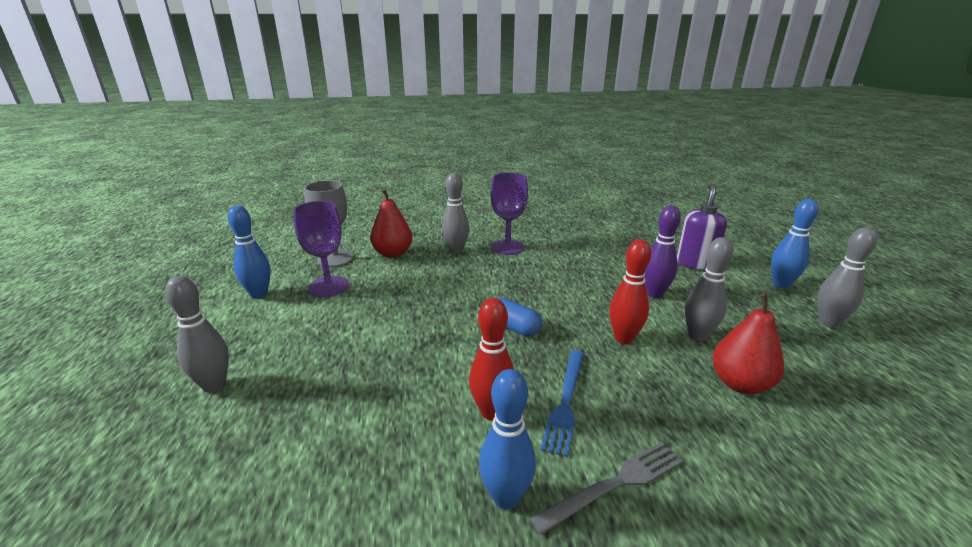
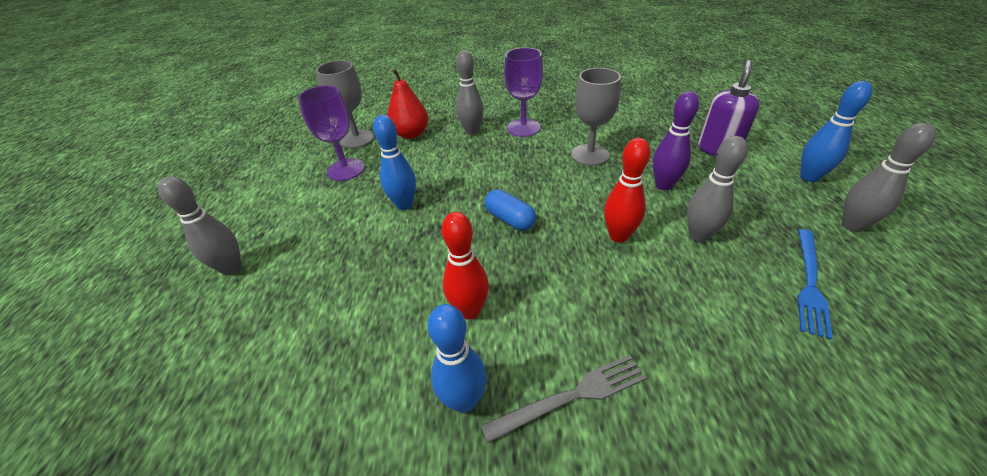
camera: 10 degrees right, 15 degrees up
(259, 294) = (283, 176): blue bowling pin -> blue bowling pin (404, 205)
(565, 402) = (543, 304): blue fork -> blue fork (809, 283)
(578, 269) = (590, 155): none -> grey goblet
(740, 384) = (730, 294): red pear -> none

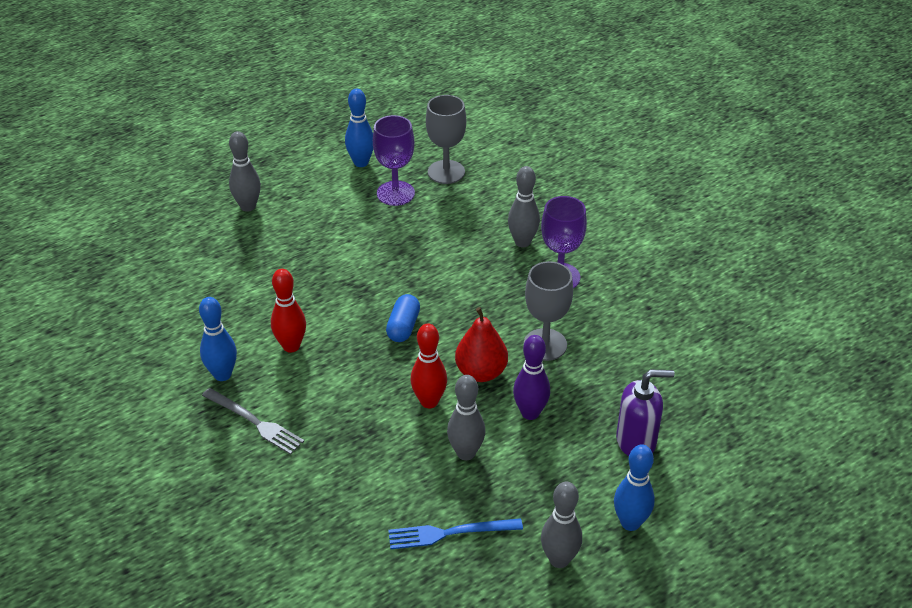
camera: 55 degrees right, 0 degrees up
(404, 205) = (376, 255): blue bowling pin -> blue bowling pin (361, 163)
(411, 134) = (483, 203): red pear -> red pear (481, 372)

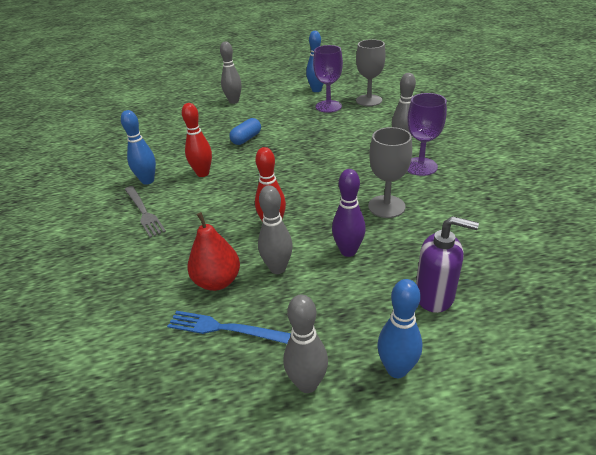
camera: 25 degrees right, 5 degrees down
(403, 327) = (285, 176): blue capsule -> blue capsule (246, 139)
(481, 372) = (324, 215): red pear -> red pear (217, 281)

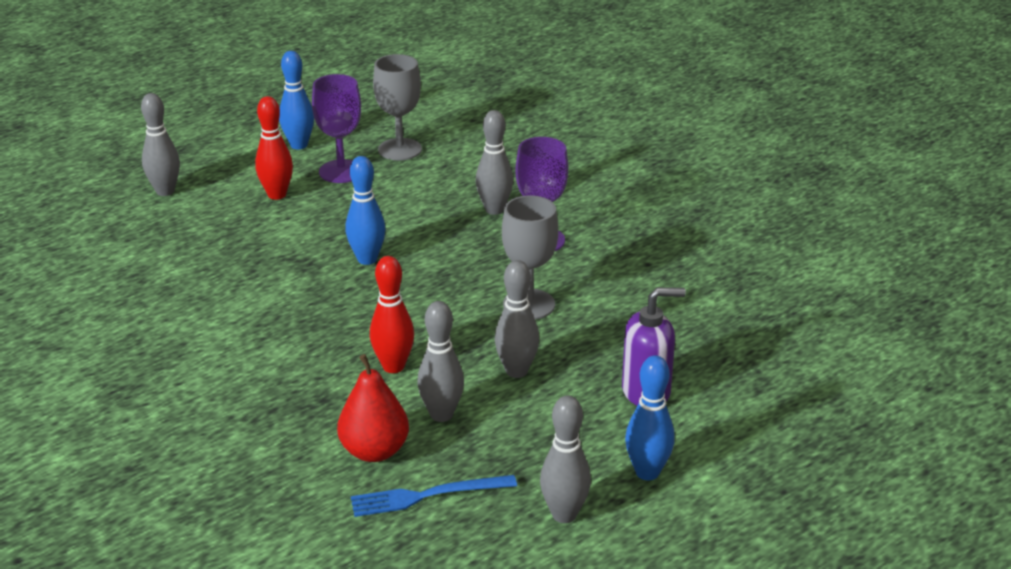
camera: 30 degrees left, 5 degrees down
(144, 212) = (179, 398): grey fork -> none
(147, 181) = (138, 353): blue bowling pin -> blue bowling pin (367, 259)
(203, 173) = (222, 321): red bowling pin -> red bowling pin (277, 195)
(246, 139) = (246, 252): blue capsule -> none
(348, 251) = (516, 371): purple bowling pin -> grey bowling pin

